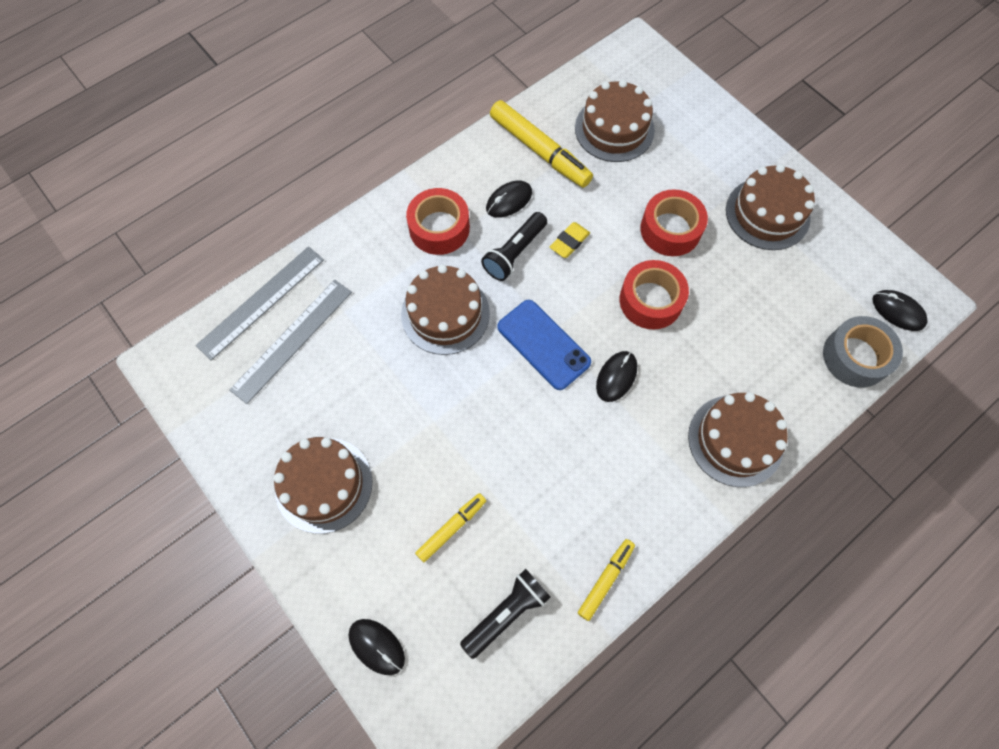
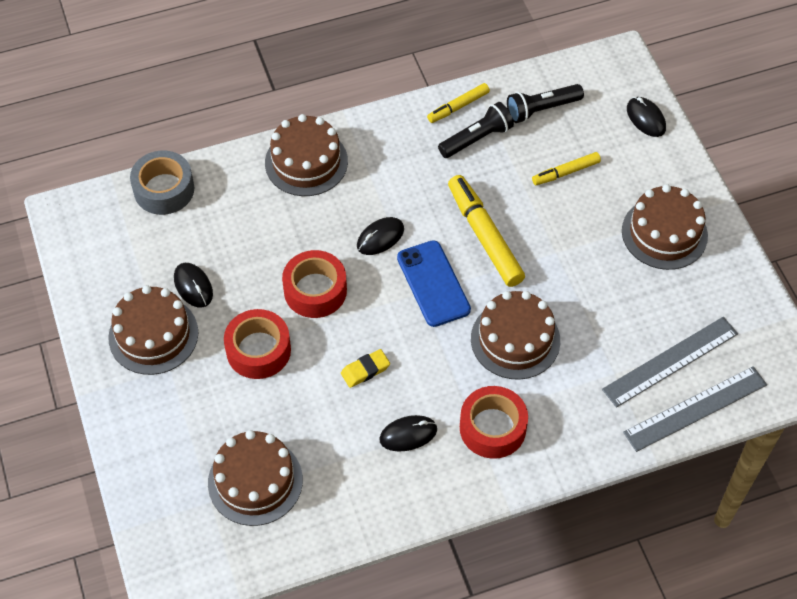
camera: 160 degrees left, 10 degrees down
(514, 253) = (425, 377): black flashlight -> black flashlight (476, 139)
(540, 150) = (350, 482): yellow marker -> yellow marker (484, 236)
(898, 311) = (99, 212): black mouse -> black mouse (193, 286)

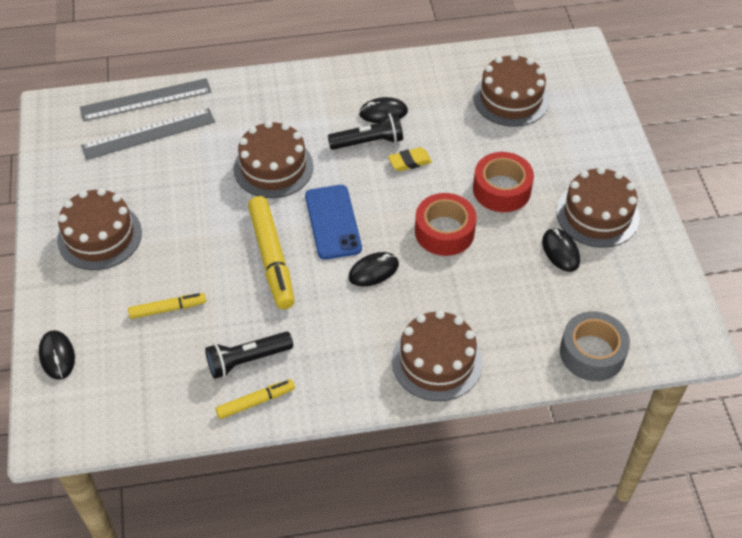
camera: 170 degrees left, 5 degrees down
(492, 428) = (313, 108): red tape -> none
(542, 109) = (164, 384): black flashlight -> black flashlight (368, 142)

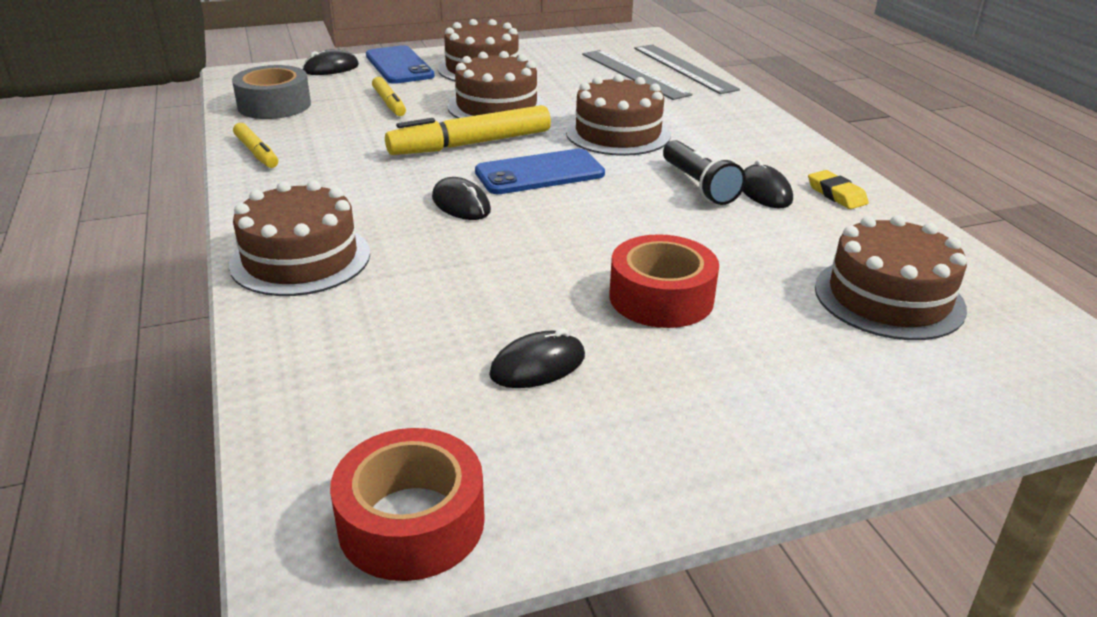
camera: 80 degrees right, 20 degrees down
(69, 299) = (399, 66): none -> blue phone
(247, 360) = (316, 144): black flashlight -> none
(409, 162) = (678, 216): yellow eraser -> yellow eraser (836, 194)
(444, 231) = (549, 251): red tape -> red tape (411, 522)
(592, 353) = (300, 409): grey tape -> grey tape (274, 105)
(597, 214) = (647, 410): brown cake -> brown cake (496, 106)

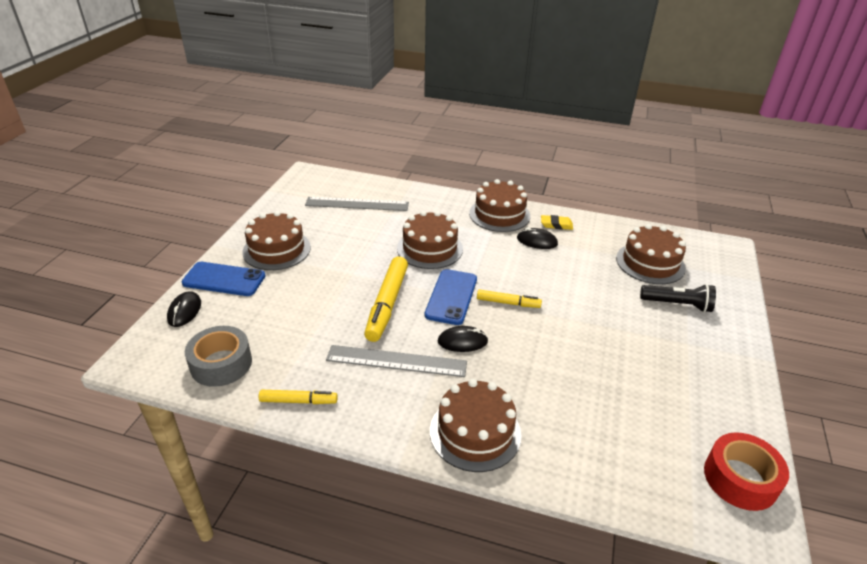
camera: 55 degrees left, 5 degrees up
(389, 103) = (285, 310): yellow marker -> yellow marker (508, 303)
(496, 106) = (343, 271): brown cake -> brown cake (499, 214)
(537, 365) = (643, 386): black mouse -> none
(661, 297) = (610, 321): red tape -> none
(683, 68) = (370, 186): grey ruler -> grey ruler (396, 361)
(699, 185) = (513, 255): black flashlight -> black flashlight (677, 304)

